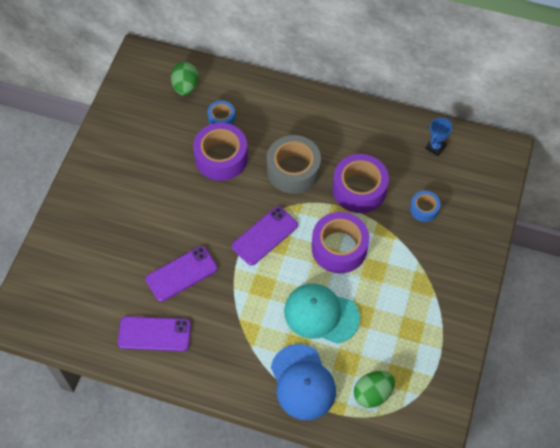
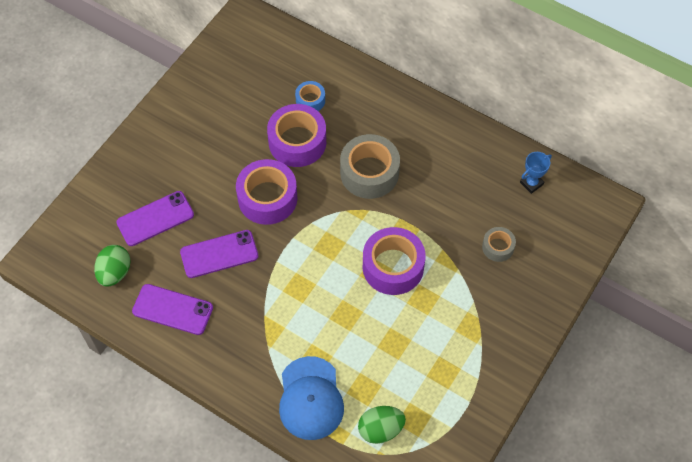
camera: 15 degrees right, 0 degrees up
(185, 87) = (283, 59): green egg -> green egg (115, 272)
(265, 236) = (318, 235): purple phone -> purple phone (155, 218)
(321, 314) = (352, 332): turquoise cap -> none
(359, 189) = (434, 209): purple tape -> purple tape (267, 198)
(424, 209) = (498, 247): blue tape -> grey tape

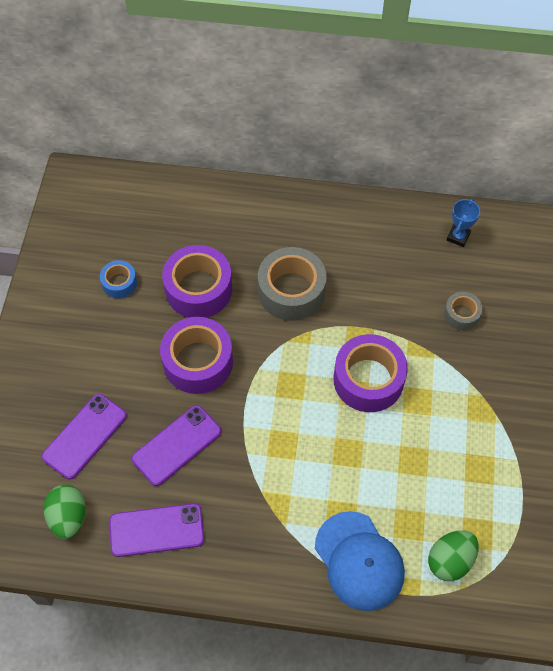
camera: 25 degrees left, 0 degrees up
(310, 100) = (189, 240): blue tape -> blue tape (119, 283)

